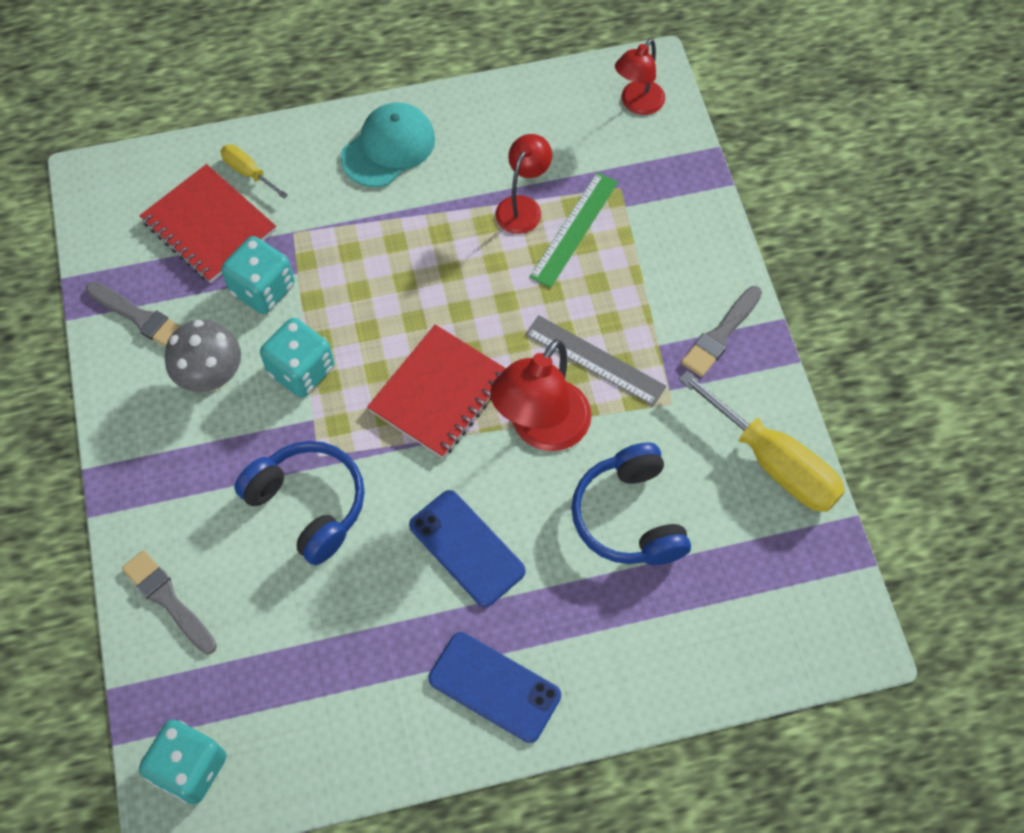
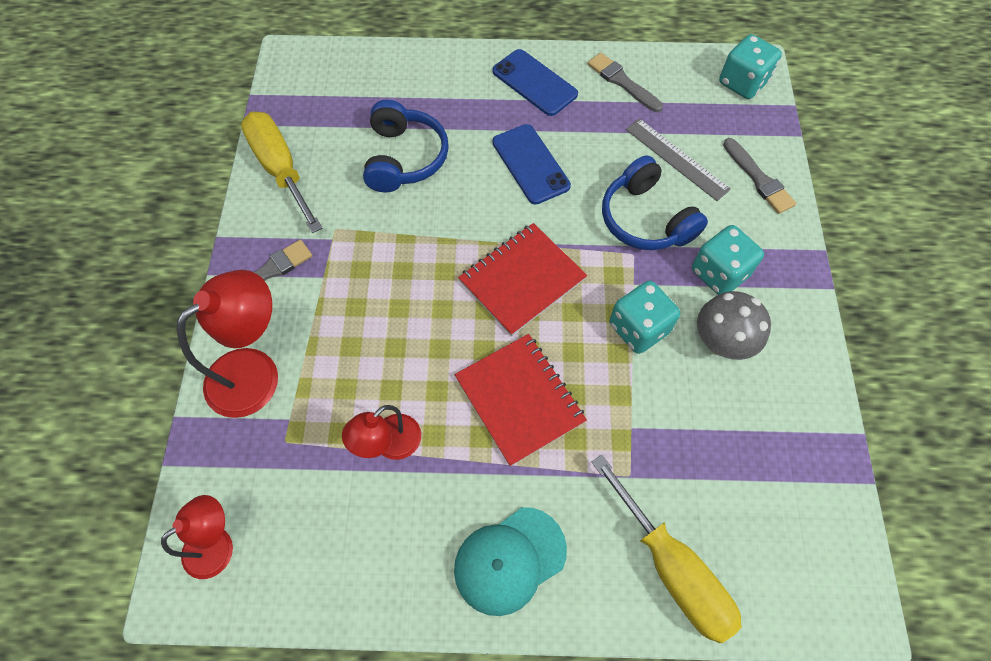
camera: 165 degrees left, 0 degrees up
(139, 317) = (790, 417): grey brush -> grey brush (622, 82)
(209, 226) = (719, 507): red notebook -> red notebook (520, 399)
(248, 172) = (672, 568): yellow screwdriver -> yellow screwdriver, size x2.04
(263, 289) = (667, 418): turquoise dice -> turquoise dice (719, 273)
(541, 430) = (447, 232): red lamp -> red lamp (255, 371)
(574, 229) = (349, 406): green ruler -> none
(595, 360) = (381, 277): grey ruler -> grey ruler (676, 159)

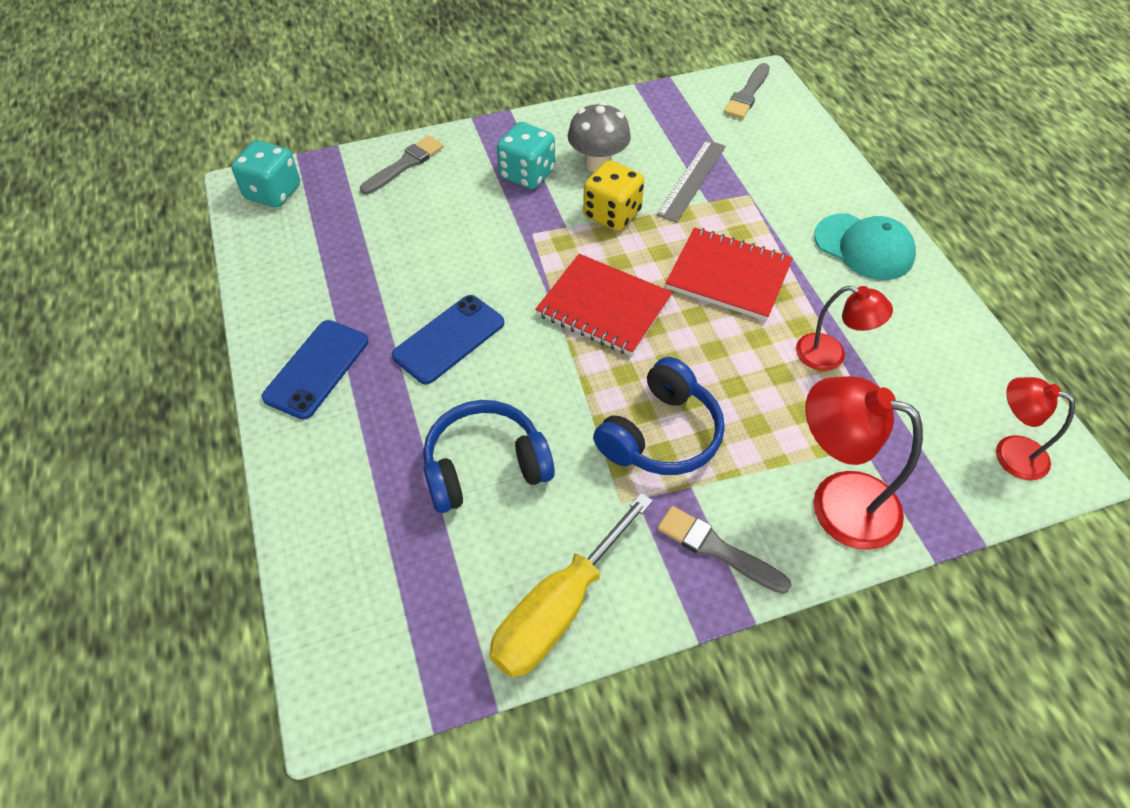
camera: 110 degrees left, 10 degrees down
(520, 399) = (728, 276): red notebook -> red notebook turned 75 degrees clockwise
(622, 82) = (295, 288): grey brush -> grey brush (747, 94)
(638, 328) = (612, 214): turquoise dice -> yellow dice
(645, 219) = (487, 232): blue headphones -> blue headphones (661, 434)
(672, 568) = (802, 160): yellow screwdriver -> none
(676, 159) = (399, 224): grey ruler -> grey ruler (692, 180)

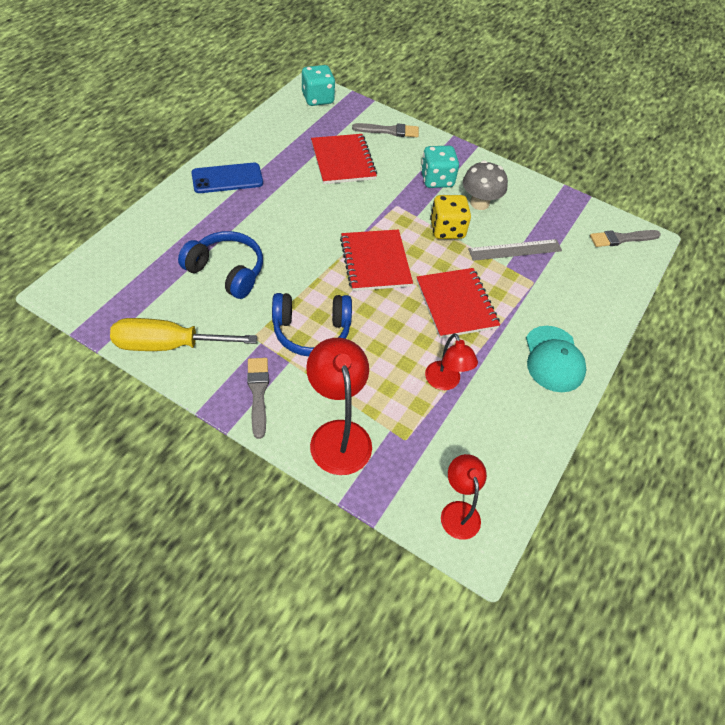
camera: 45 degrees right, 0 degrees up
(410, 235) = (343, 161): none -> red notebook
(449, 339) = (291, 214): blue phone -> none

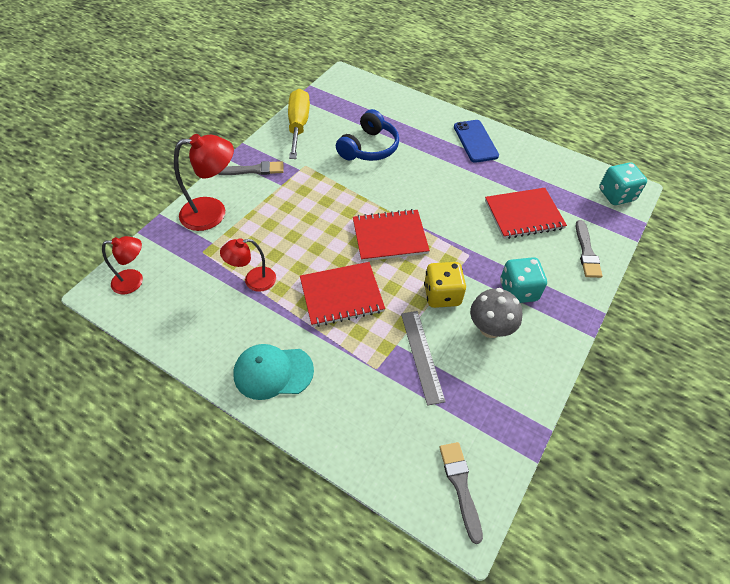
camera: 95 degrees right, 0 degrees up
(311, 331) = (309, 196): blue headphones -> none

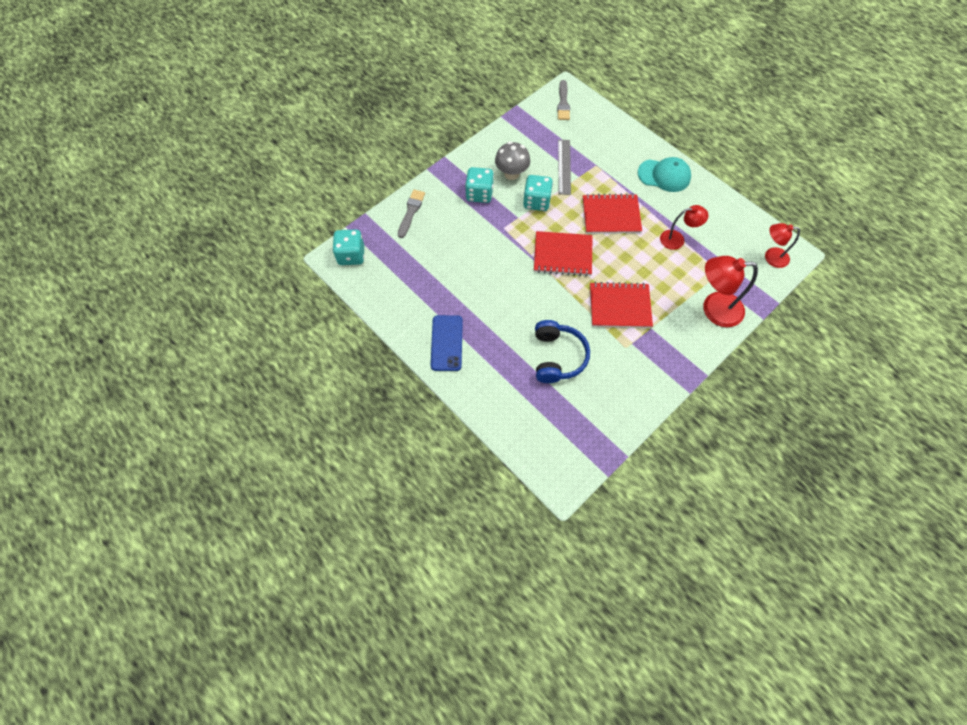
camera: 165 degrees left, 10 degrees up
(254, 170) = (676, 351): grey brush -> none
(298, 125) = (627, 405): yellow screwdriver -> none
(369, 148) = (557, 357): blue headphones -> blue headphones turned 135 degrees clockwise
(442, 295) = (536, 202): yellow dice -> turquoise dice
(524, 215) = (442, 253): red notebook -> red notebook (619, 306)

